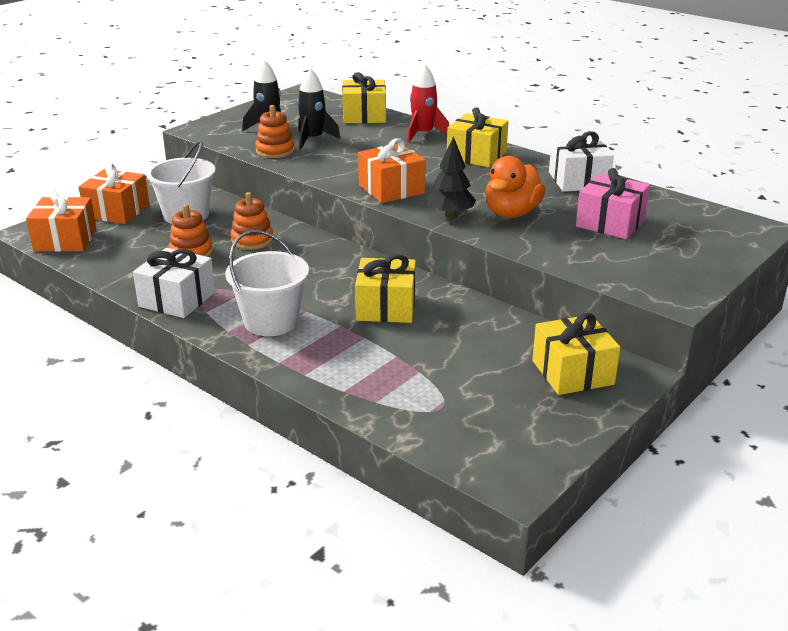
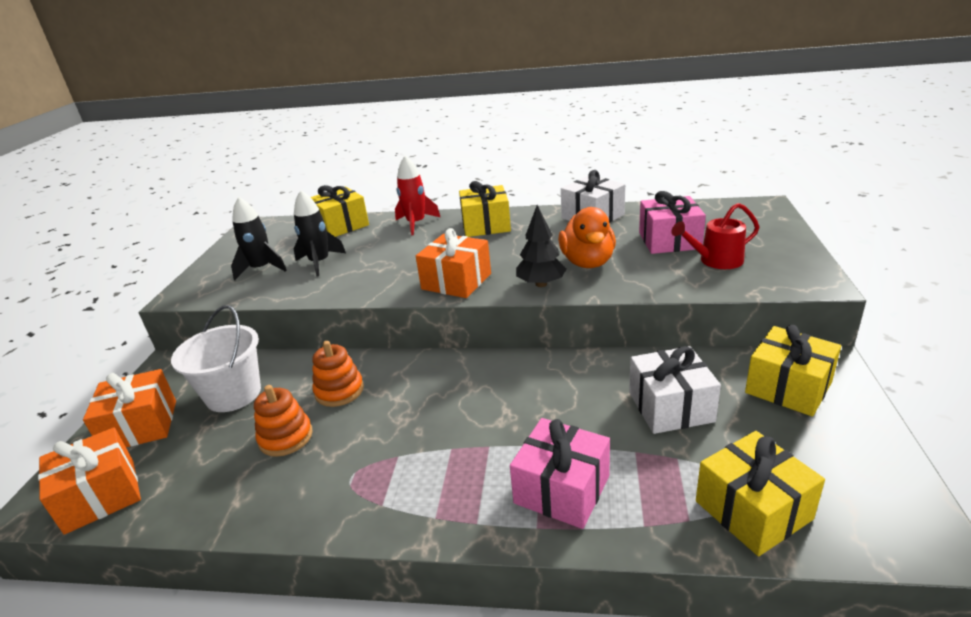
camera: 30 degrees left, 0 degrees up
(177, 299) = (330, 507): white gift -> white gift (670, 407)
(271, 321) = (468, 479): white bucket -> none
(275, 151) = (294, 287): orange stacking toy -> none
(320, 352) = (562, 489): none -> pink gift
(386, 307) = (557, 402): yellow gift -> yellow gift (753, 510)
(621, 252) = (716, 261): none -> red watering can

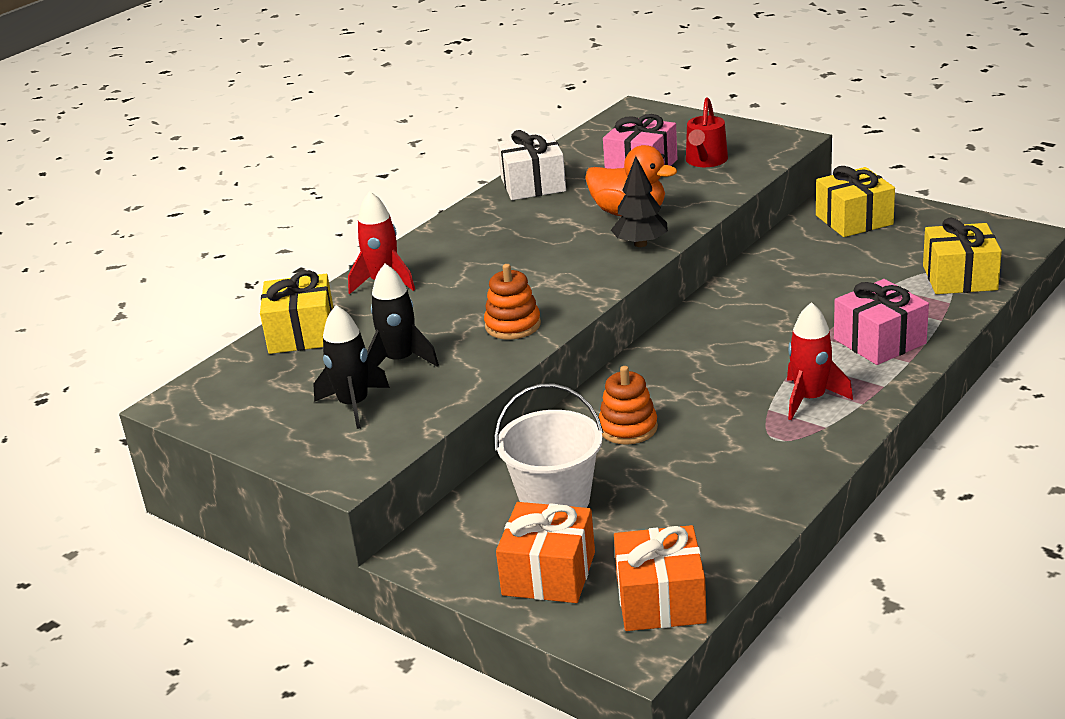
camera: 60 degrees left, 0 degrees up
(286, 437) = (677, 470): orange stacking toy -> orange stacking toy (513, 325)
(426, 477) = (810, 399): none -> red rocket
(456, 281) = (574, 284): orange gift -> none
(486, 225) = (461, 243): yellow gift -> none
(670, 407) = (829, 270): white gift -> none

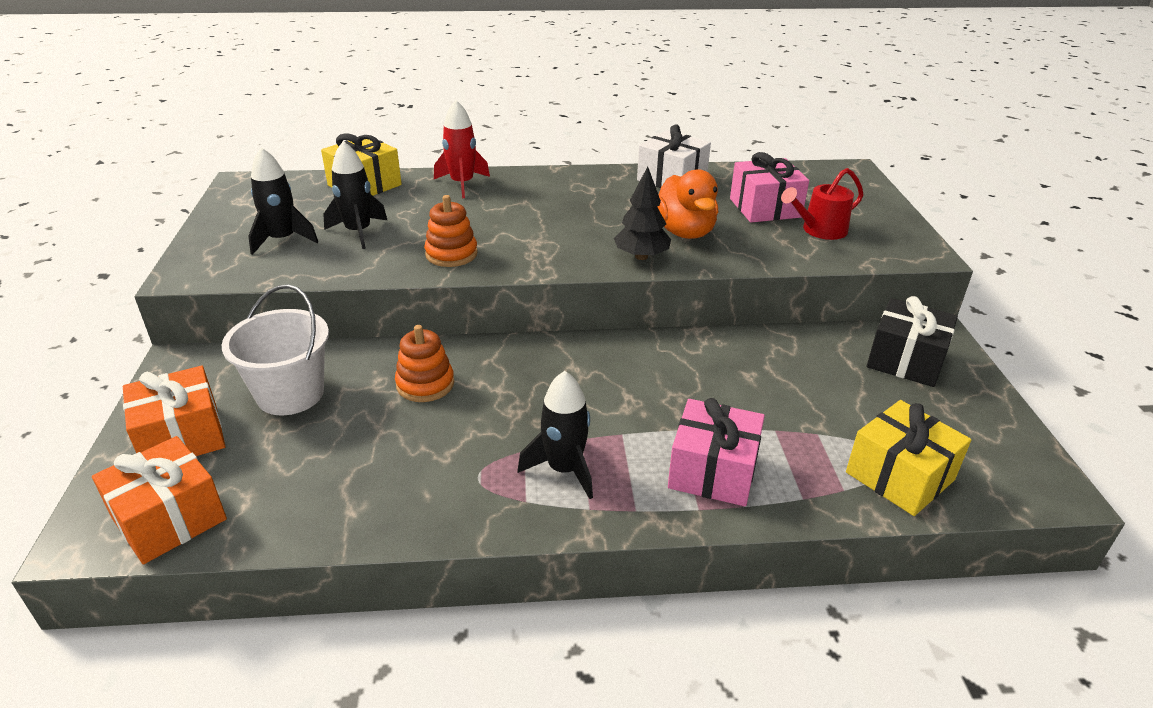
camera: 45 degrees right, 5 degrees up
(810, 399) = (564, 469): red rocket -> black rocket
(854, 220) = (905, 360): yellow gift -> black gift

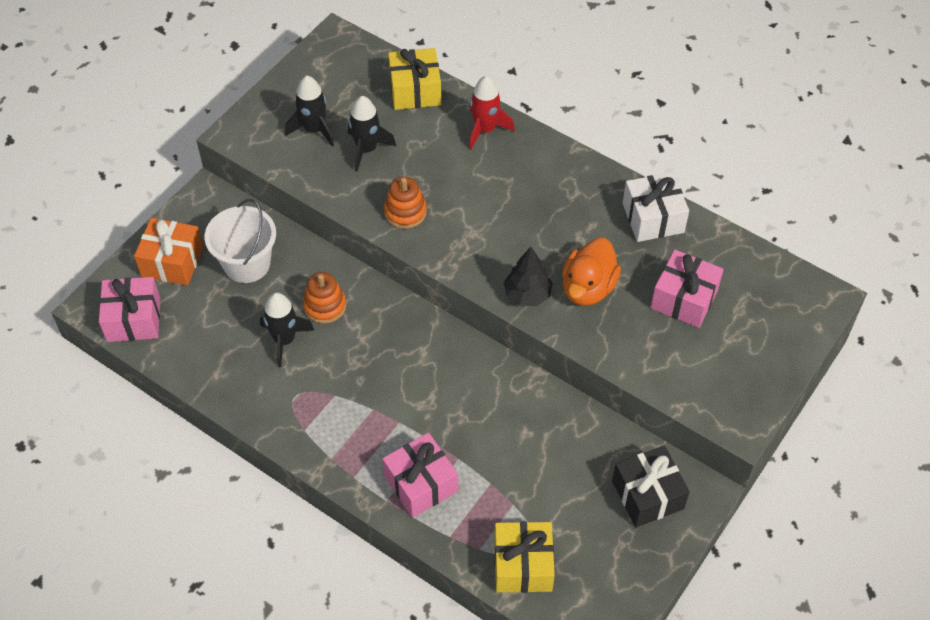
camera: 40 degrees right, 20 degrees up
(169, 519) = (133, 319): orange gift -> pink gift
(564, 469) = (343, 424): black rocket -> black rocket (284, 340)
(820, 230) = (693, 351): red watering can -> none

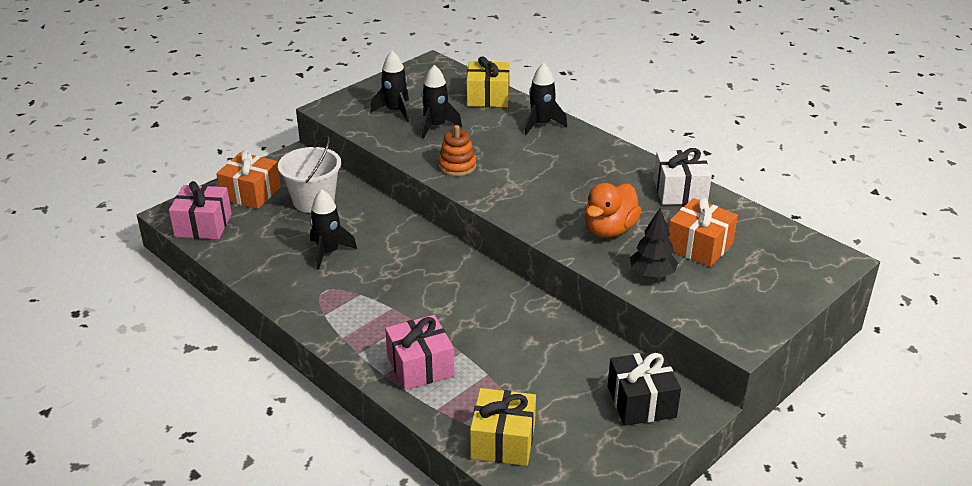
camera: 10 degrees right, 20 degrees down
(325, 306) = (371, 234): orange stacking toy -> none
(485, 130) = (541, 124): red rocket -> black rocket
(527, 294) = (552, 228): black tree -> black tree (652, 274)
(684, 299) = (699, 246): pink gift -> orange gift

